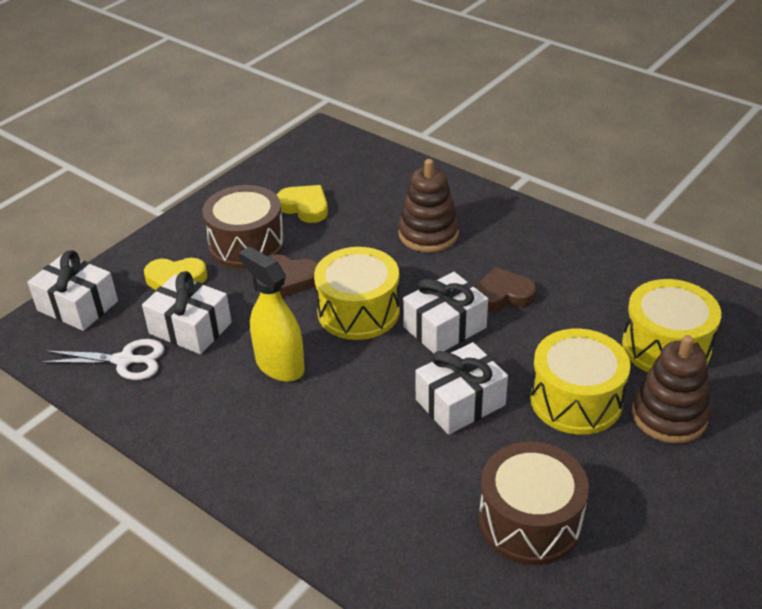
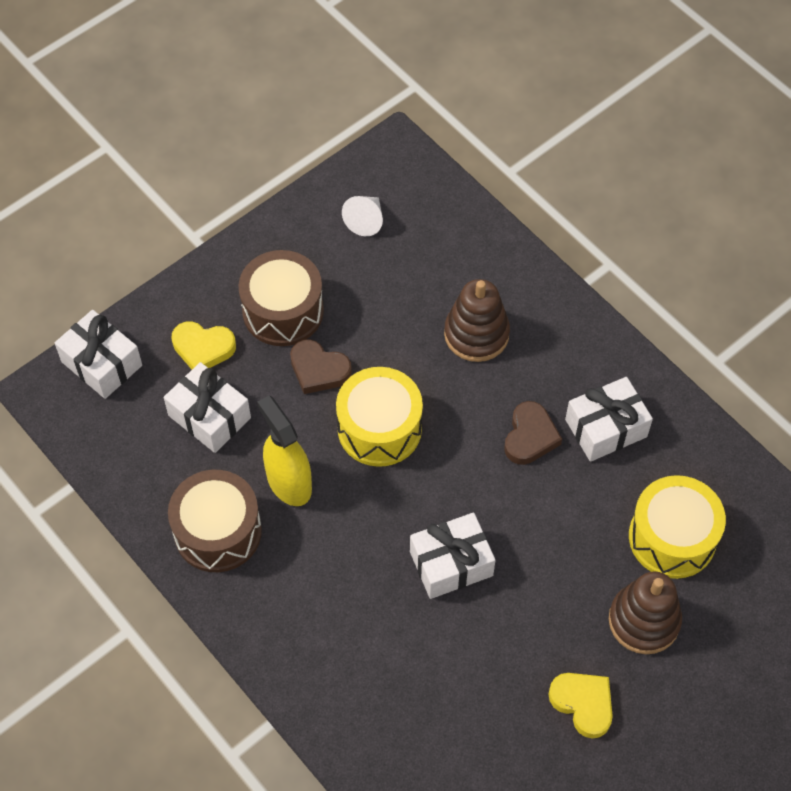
camera: 10 degrees right, 20 degrees up
(124, 361) = (141, 446): white scissors -> none
(305, 207) = (354, 266): yellow heart -> yellow heart (583, 704)
(308, 178) = (366, 220): none -> white cone
(444, 327) = (460, 467): white gift -> white gift (606, 428)
(502, 295) = (530, 436): brown heart -> brown heart turned 105 degrees clockwise
(530, 521) = (478, 707): brown drum -> brown drum (218, 531)
(576, 400) = (562, 583): yellow drum -> none

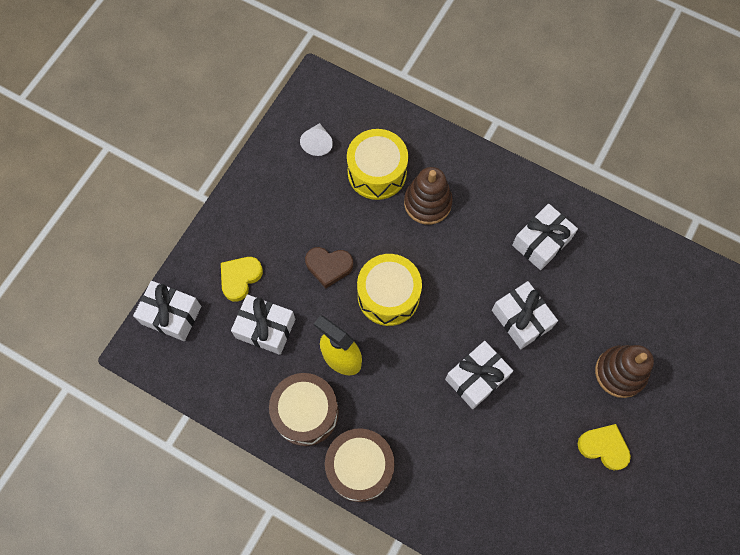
camera: 20 degrees left, 10 degrees up
(203, 348) = (240, 278): yellow heart -> yellow heart turned 135 degrees clockwise
(283, 311) = (286, 231): brown drum -> brown drum (360, 467)
(530, 436) = (493, 266): brown heart -> none
(539, 512) = (521, 319): none -> white gift
(672, 537) = (615, 306): yellow drum -> yellow drum (377, 172)

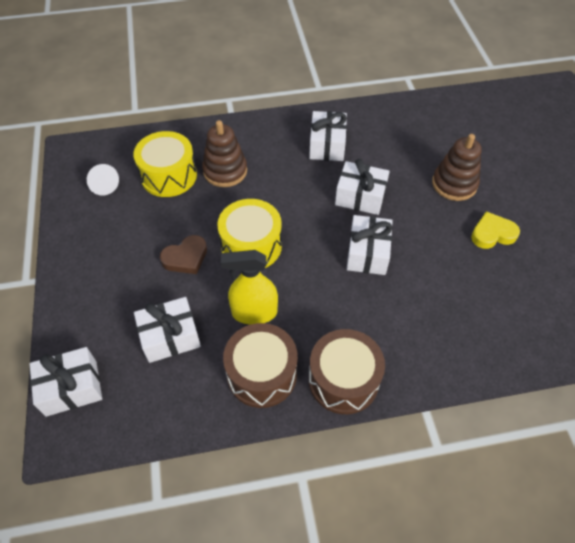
camera: 40 degrees left, 15 degrees down
(240, 278) = (115, 316): yellow heart -> none

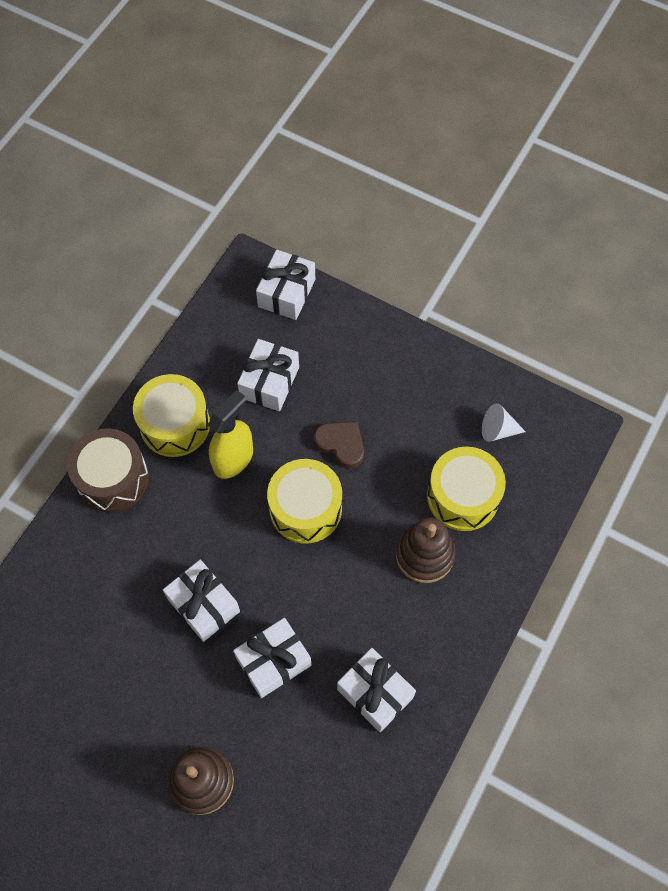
camera: 130 degrees right, 10 degrees up
(185, 258) = (341, 444): brown heart -> brown heart turned 120 degrees clockwise
(262, 374) = (175, 424): brown drum -> yellow drum
(492, 234) = (112, 751): yellow heart -> none

